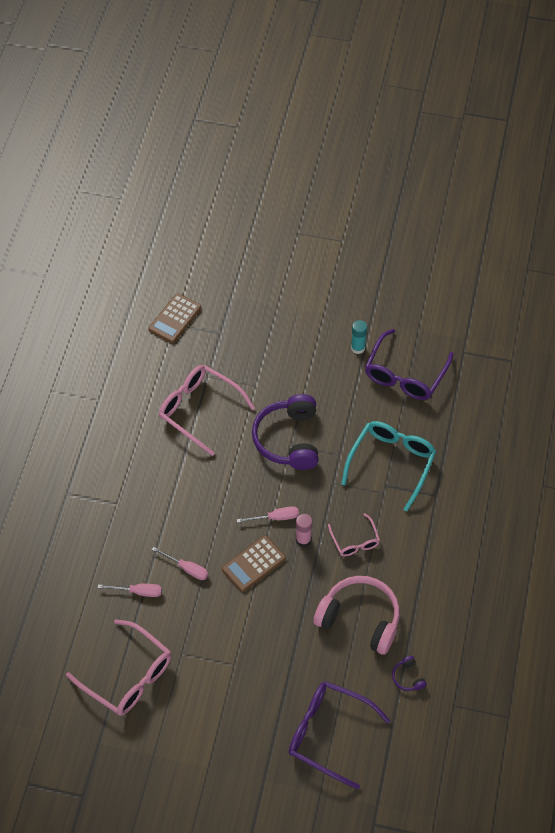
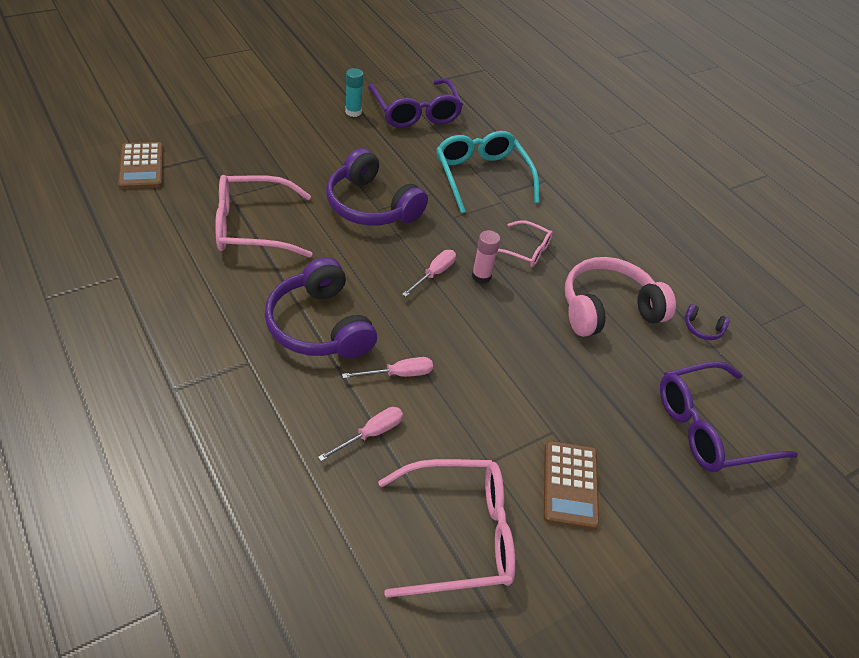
camera: 50 degrees left, 10 degrees down
(174, 507) = (320, 326): none -> purple headphones
(253, 564) = (461, 326): brown calculator -> brown calculator (570, 485)

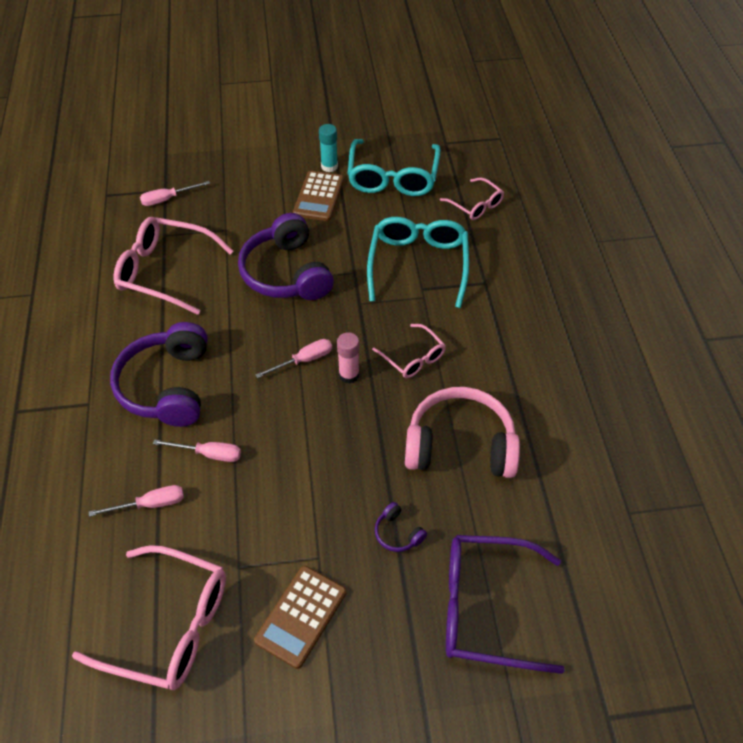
camera: 30 degrees right, 5 degrees up
(141, 166) = (105, 190): brown calculator -> brown calculator (318, 196)
(214, 164) = (168, 199): none -> pink screwdriver
(415, 112) = (393, 177): purple glasses -> turquoise glasses
(499, 123) = (476, 205): none -> pink glasses
(702, 328) = (554, 497): purple headphones -> purple headphones (398, 533)

